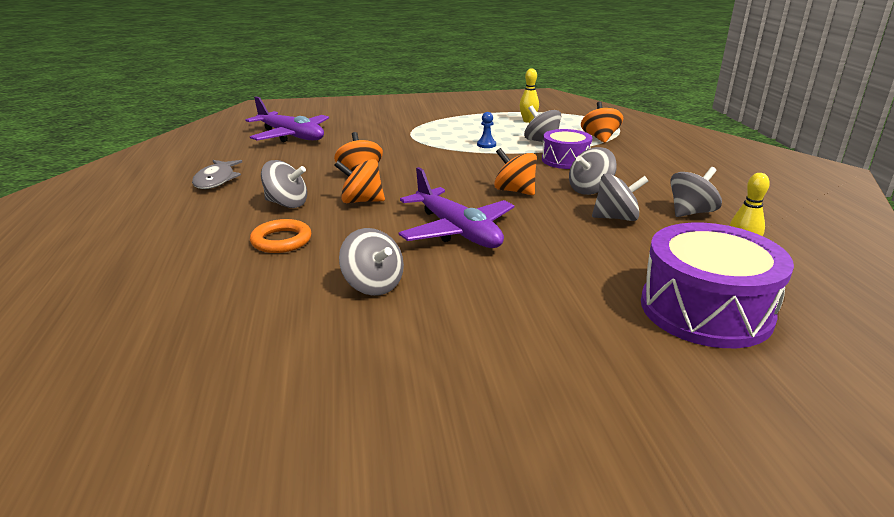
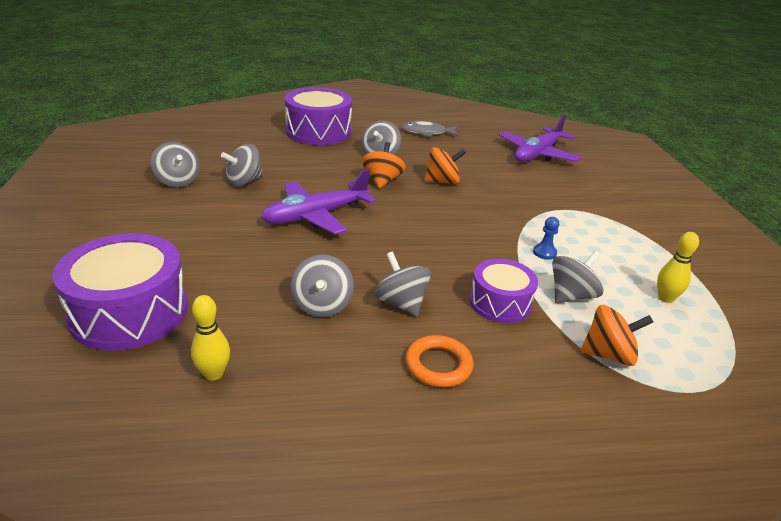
camera: 90 degrees right, 5 degrees up
(189, 246) = (318, 132): none -> purple drum
(281, 240) = (318, 155): orange ring -> orange ring (438, 365)
(514, 191) = (400, 253): orange spinning top -> none
(690, 212) = (325, 368): grey spinning top -> grey spinning top (178, 181)

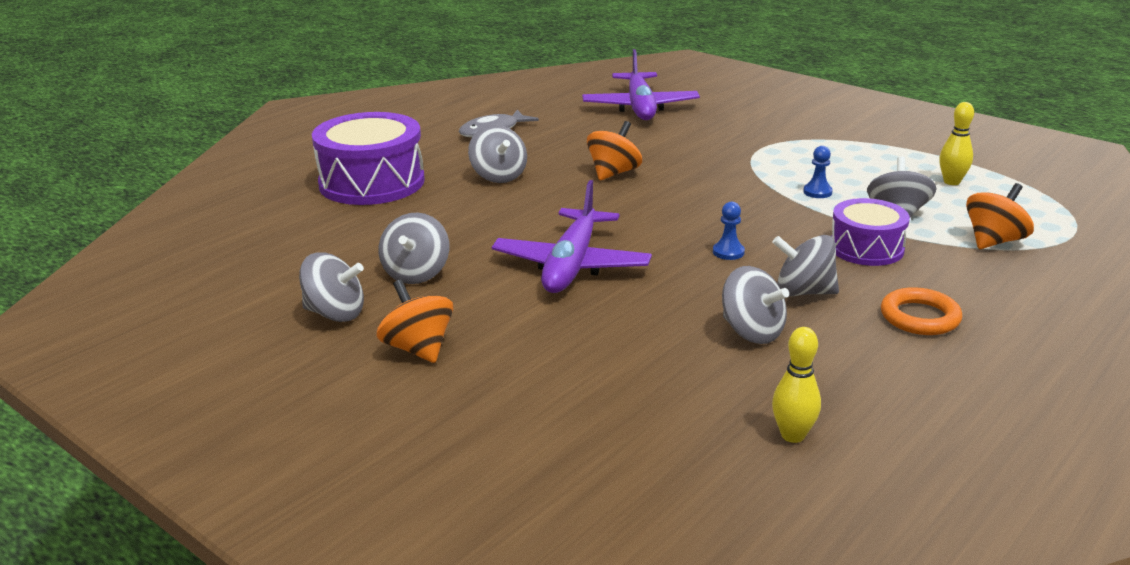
camera: 40 degrees left, 5 degrees down
(129, 312) = (607, 448): purple drum -> none
(382, 181) = (558, 200): orange spinning top -> orange spinning top (418, 349)
(409, 255) = (728, 252): none -> blue pawn

